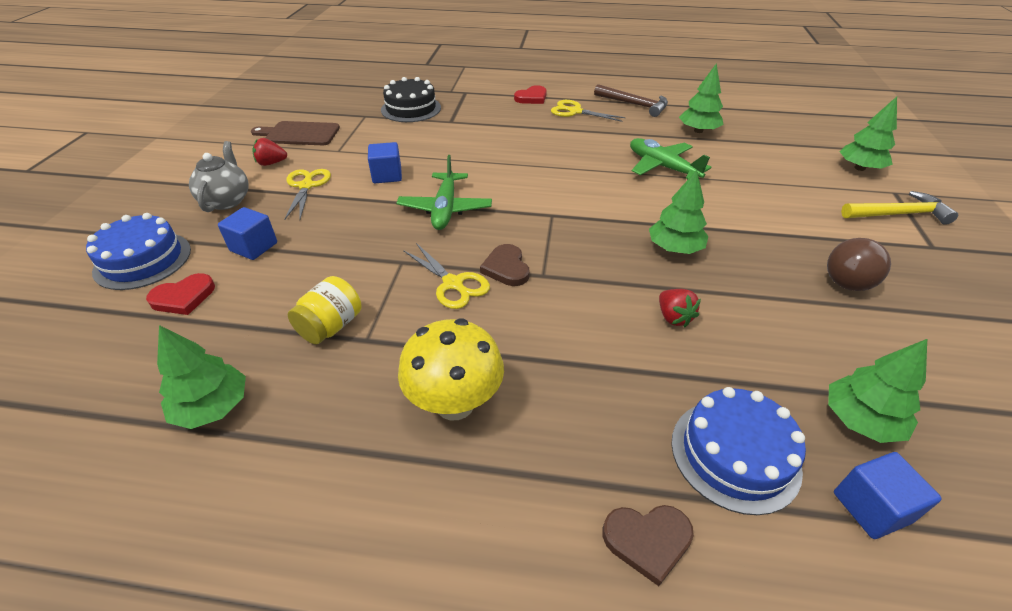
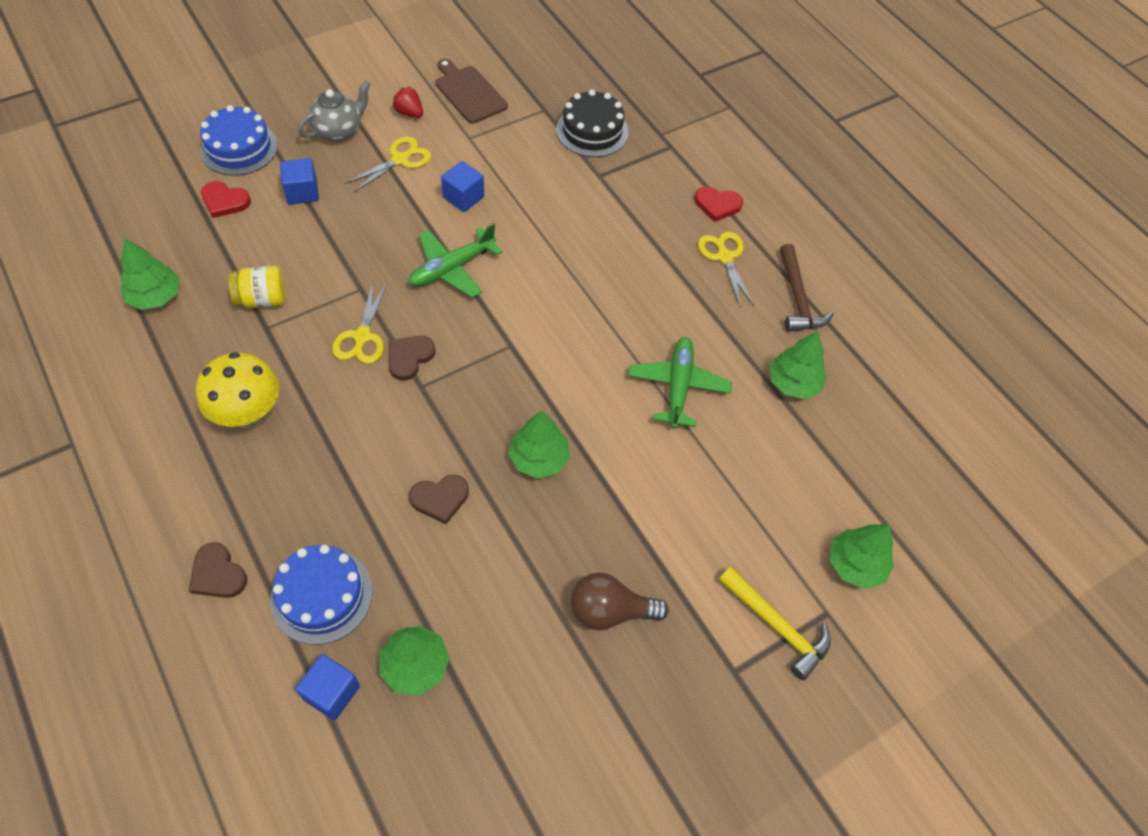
camera: 45 degrees right, 15 degrees up
(673, 317) = (440, 499): red strawberry -> brown heart

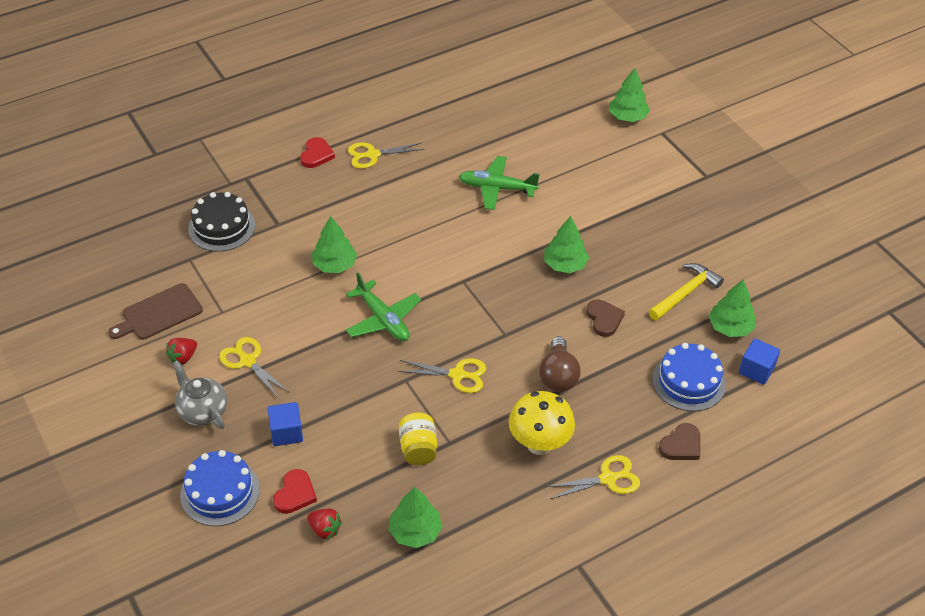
camera: 85 degrees left, 10 degrees down
(176, 225) = (325, 529): none -> red strawberry
(183, 483) = (607, 479): none -> yellow scissors
(409, 357) = (477, 343): brown heart -> none
(463, 197) = (299, 314): blue cube -> none
(610, 611) = (676, 231): brown light bulb -> brown light bulb (558, 376)
(777, 626) = (674, 155): yellow hammer -> yellow hammer (685, 293)
(793, 383) = (490, 130): green tree -> green tree (334, 265)
(798, 298) = (413, 120): brown hammer -> none

